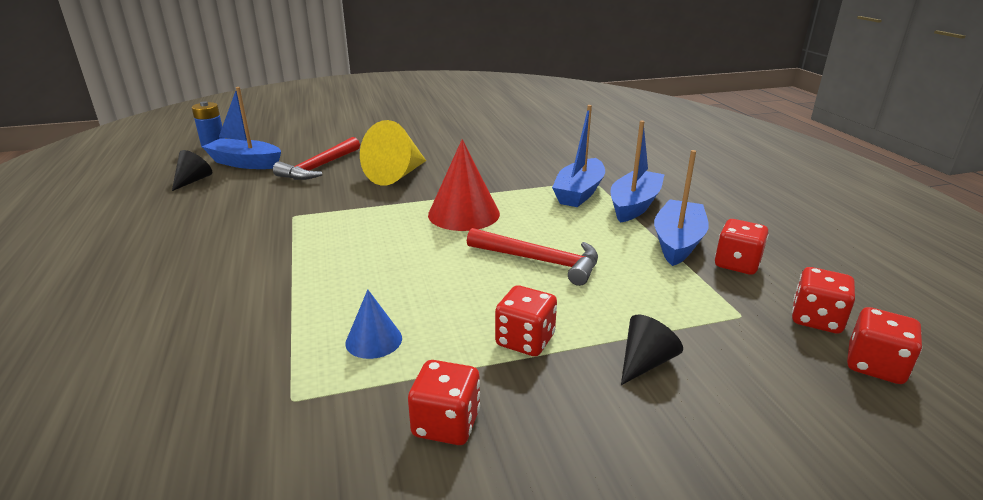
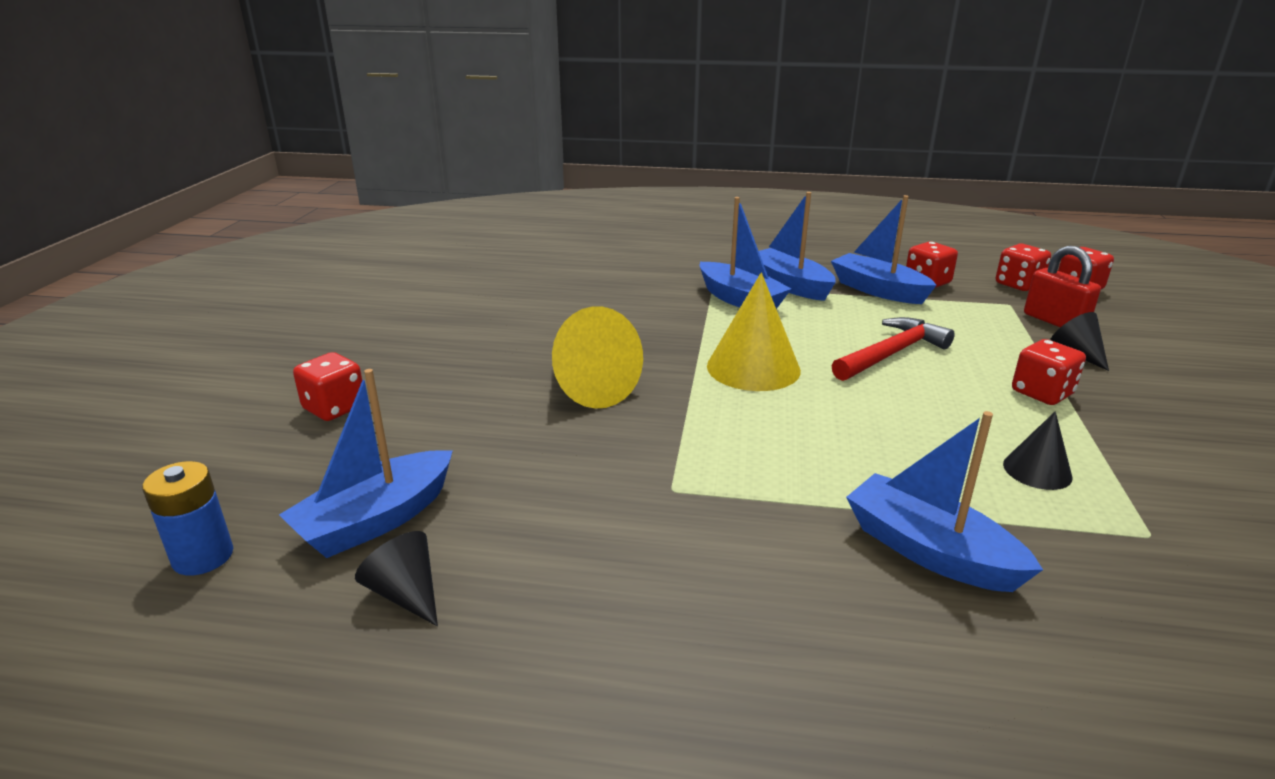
camera: 65 degrees left, 0 degrees up
(248, 300) = (929, 551): none -> blue boat
(319, 167) = (487, 444): red hammer -> none
(374, 340) = (1037, 470): blue cone -> black cone
(446, 424) = (1174, 454): red dice -> red dice (334, 408)
(464, 214) = (753, 368): red cone -> yellow cone
(727, 347) = (1054, 321): none -> red padlock

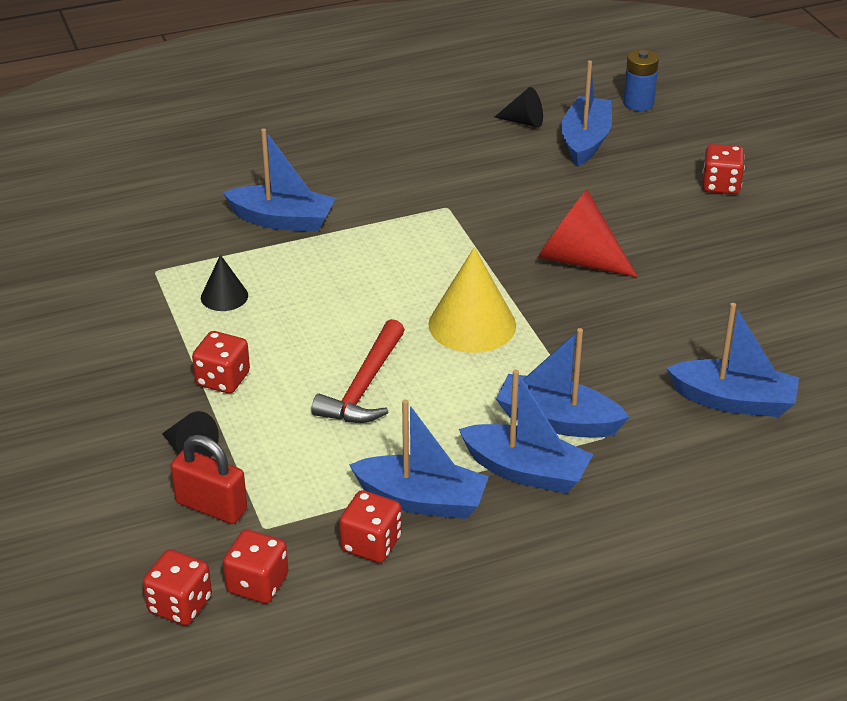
camera: 150 degrees right, 10 degrees up
(588, 387) = (578, 259): yellow cone -> red cone
(599, 279) = (733, 401): none -> blue boat

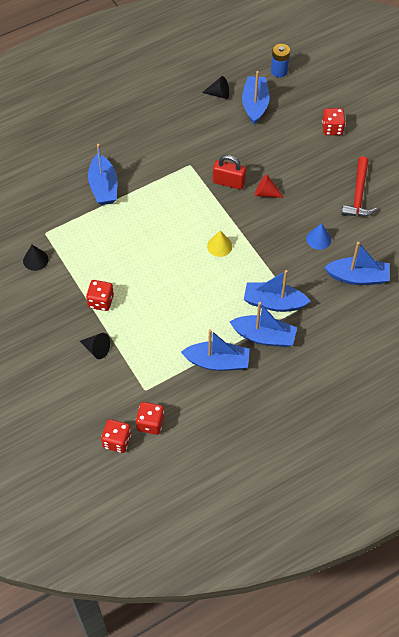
camera: 10 degrees left, 20 degrees up
(211, 506) = (116, 382): red padlock -> red padlock (228, 182)
(224, 296) = (86, 245): black cone -> black cone (35, 260)
(282, 220) = (103, 187): blue boat -> blue boat turned 75 degrees clockwise
(364, 386) = (174, 295): red hammer -> red hammer (358, 194)
(371, 544) = (199, 392): red dice -> none
(472, 324) = (219, 246): yellow cone -> yellow cone, size x0.55
(578, 259) = (266, 193): red cone -> red cone, size x0.55
(666, 335) = (318, 239): none -> blue cone

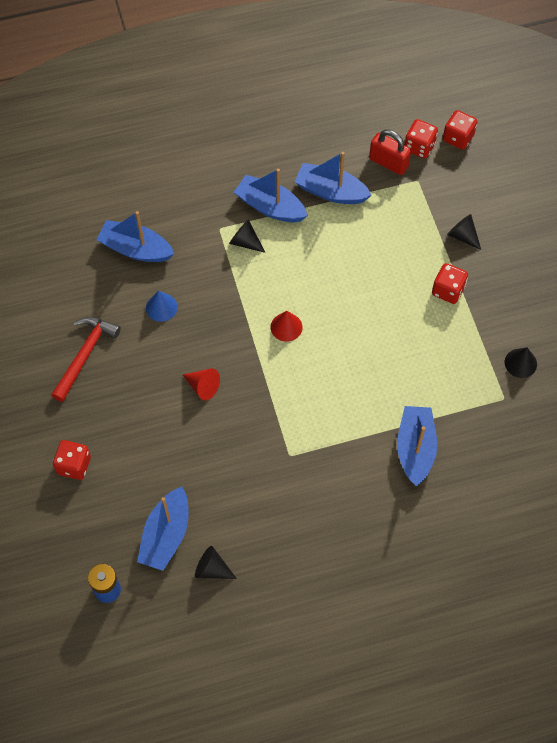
camera: 165 degrees left, 5 degrees up
(219, 246) = (286, 327): yellow cone -> red cone
(228, 182) = (246, 414): red padlock -> red padlock (388, 163)
(274, 303) = (245, 242): blue boat -> black cone

